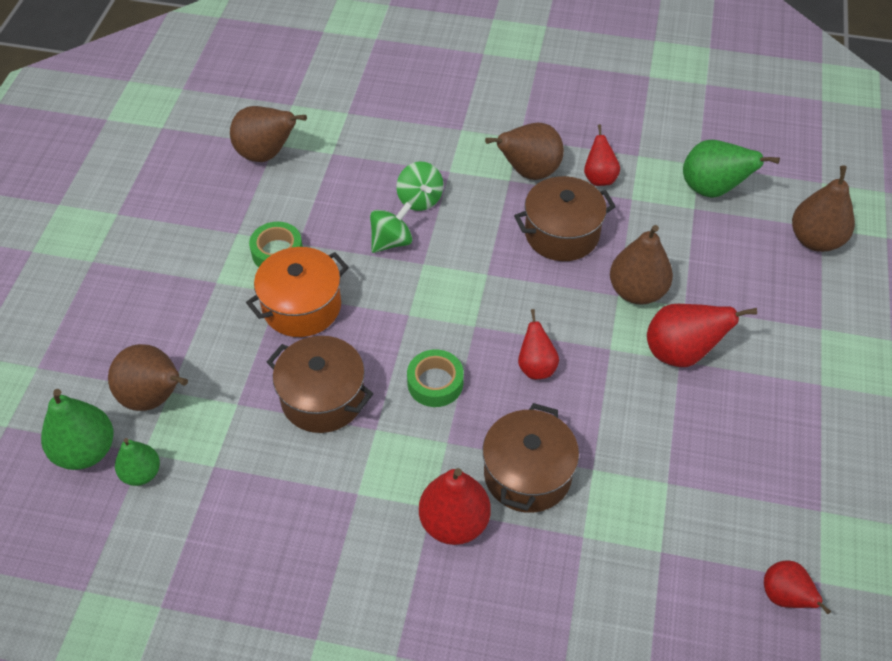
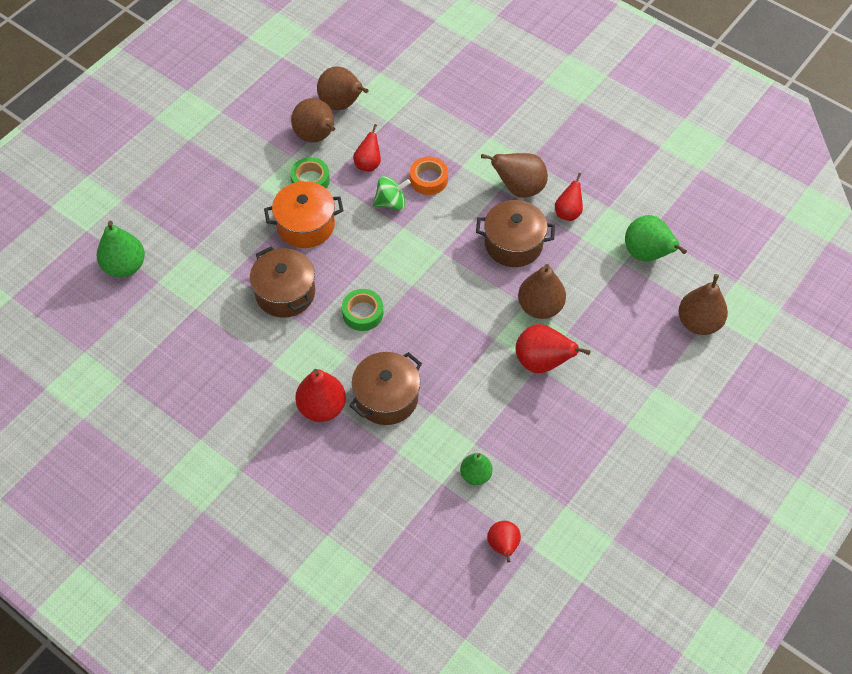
camera: 25 degrees right, 5 degrees up
(141, 473) = (150, 294): green pear -> green pear (475, 475)
(155, 397) = (182, 249): brown pear -> brown pear (316, 137)
(420, 199) = (428, 179): green spinning top -> orange tape
(536, 367) = (436, 330): red pear -> red pear (368, 164)

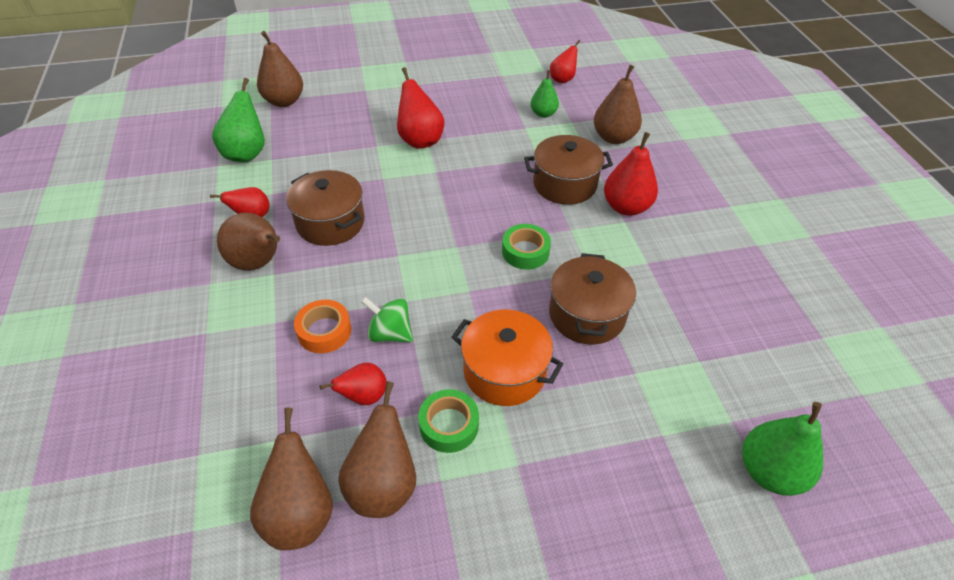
camera: 140 degrees left, 10 degrees down
(540, 307) = (374, 170): brown pear -> brown pear (614, 137)

